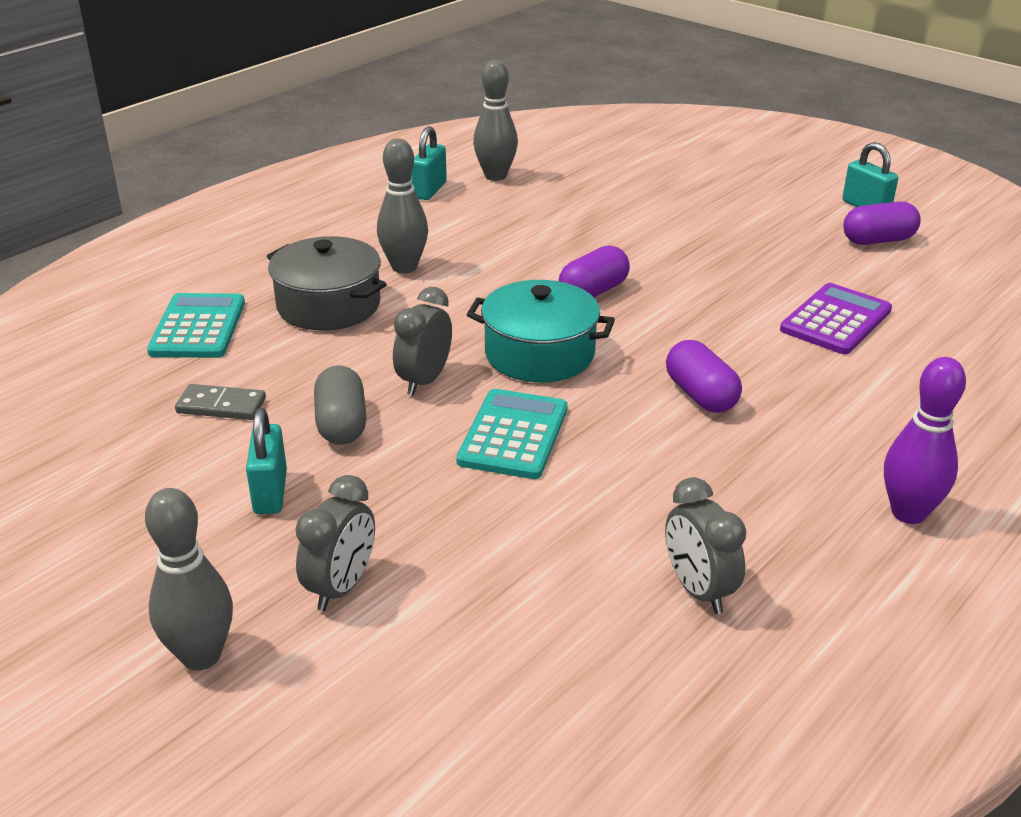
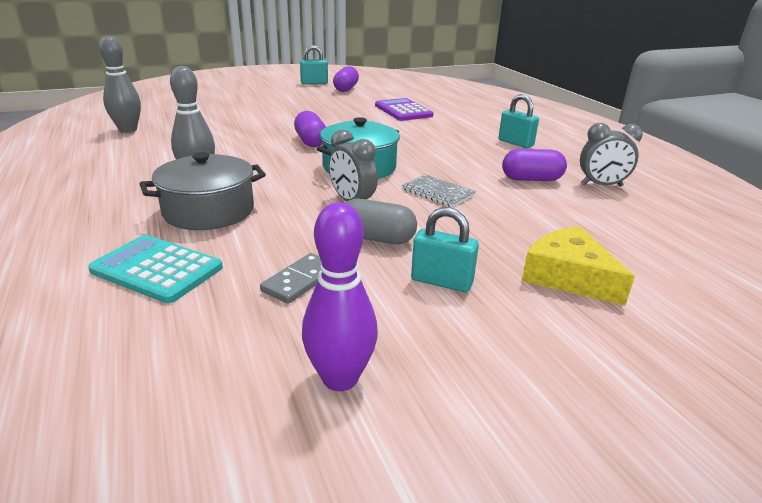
camera: 65 degrees left, 5 degrees down
(201, 656) = (634, 349): grey bowling pin -> none
(341, 587) = (568, 276): grey clock -> yellow cheese
(429, 190) = (106, 149): turquoise padlock -> turquoise padlock (515, 143)
(513, 435) = (438, 192): turquoise calculator -> grey notebook
(700, 395) = (440, 146): purple capsule -> purple capsule (531, 179)
(908, 513) = (560, 138): purple bowling pin -> purple bowling pin (340, 378)

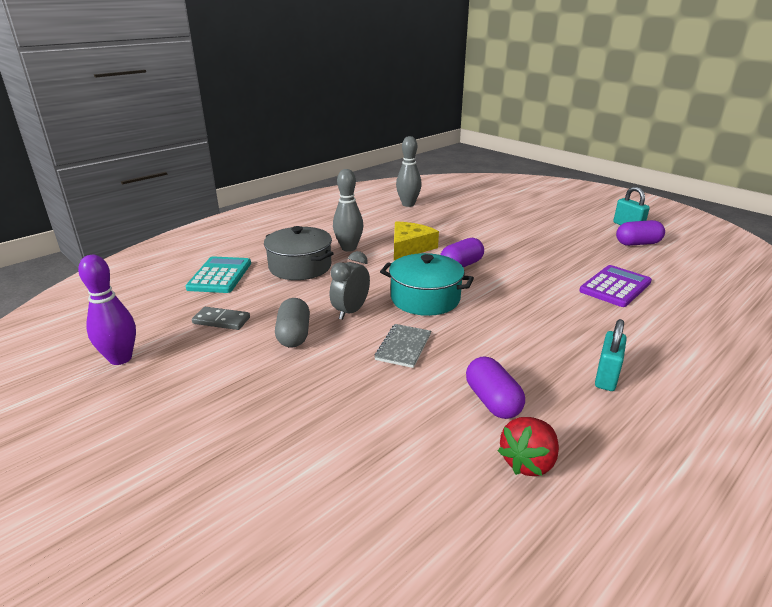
camera: 70 degrees right, 0 degrees up
(441, 282) = (238, 376): turquoise padlock -> none
(568, 276) = (271, 444): yellow cheese -> yellow cheese (410, 247)
(601, 185) = (528, 462): grey clock -> red strawberry

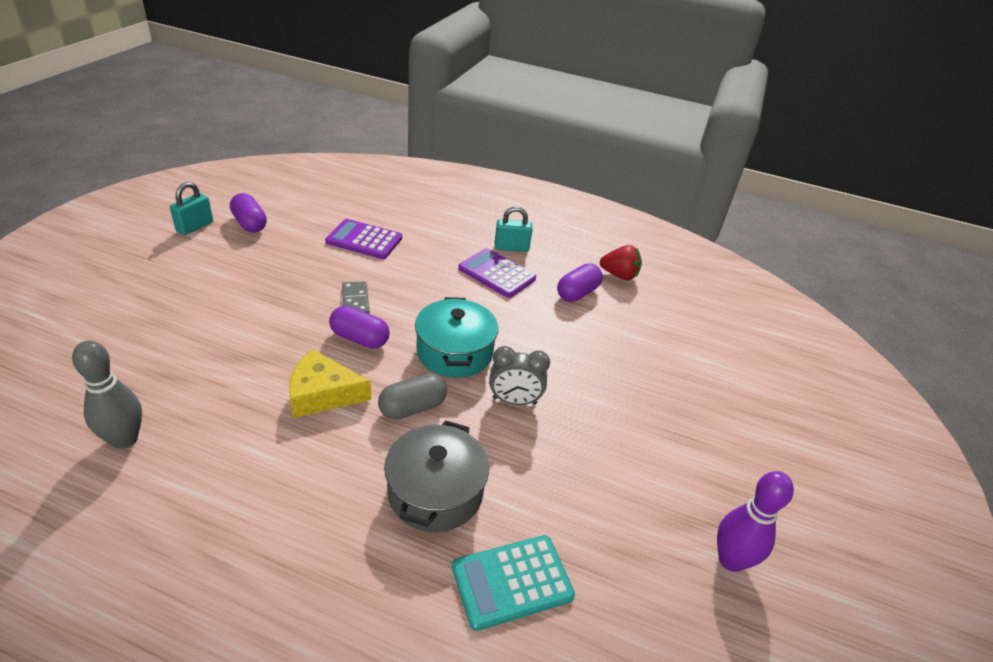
camera: 120 degrees left, 10 degrees up
(221, 320) = (606, 508): grey domino -> grey domino (355, 301)
(294, 335) = (584, 429): grey capsule -> grey capsule (412, 408)
(349, 248) = (350, 459): grey bowling pin -> none
(403, 347) = (548, 348): grey notebook -> none
(545, 350) = (496, 274): none -> purple calculator

